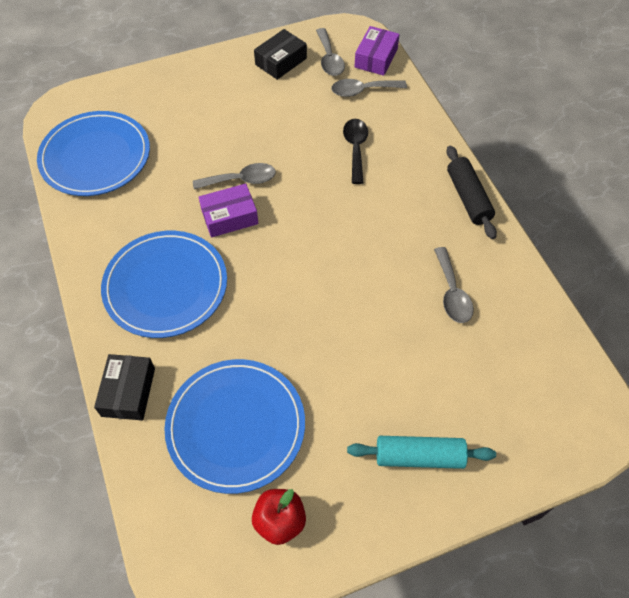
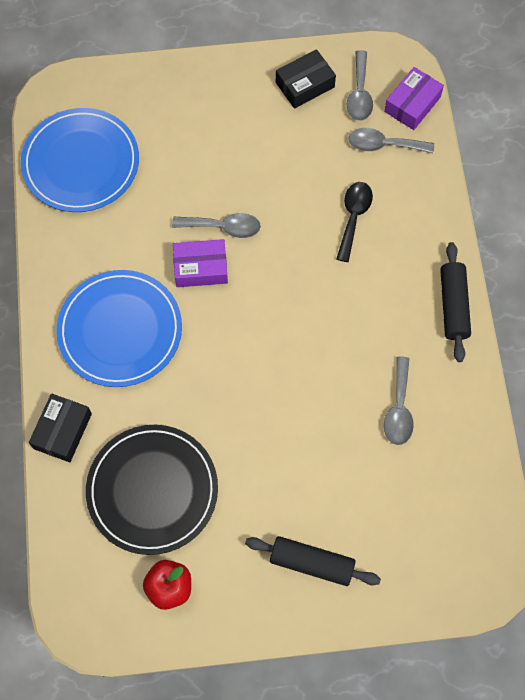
camera: 15 degrees right, 10 degrees up
(236, 426) = (152, 490): blue plate -> black plate
(419, 456) = (311, 563): turquoise rolling pin -> black rolling pin

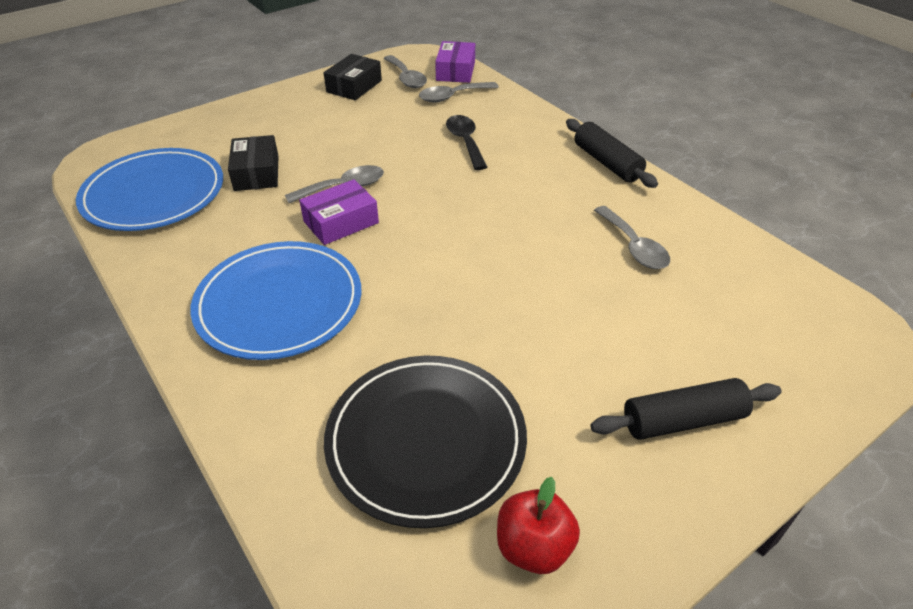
camera: 30 degrees left, 25 degrees down
(62, 431) = (258, 432): black box -> black box (257, 173)

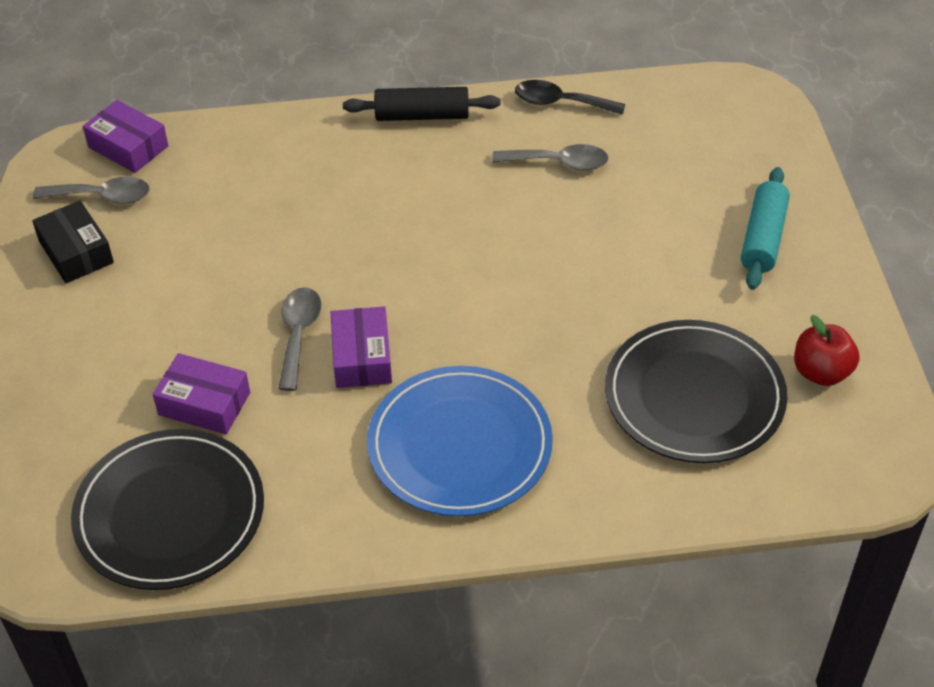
camera: 60 degrees left, 5 degrees up
(154, 194) = (170, 513): blue plate -> black plate
(257, 173) = (204, 403): black box -> purple box
(452, 96) = (186, 174): grey spoon -> none
(465, 142) = (293, 202): black spoon -> black spoon (560, 102)
(682, 420) = (763, 238): black rolling pin -> turquoise rolling pin

